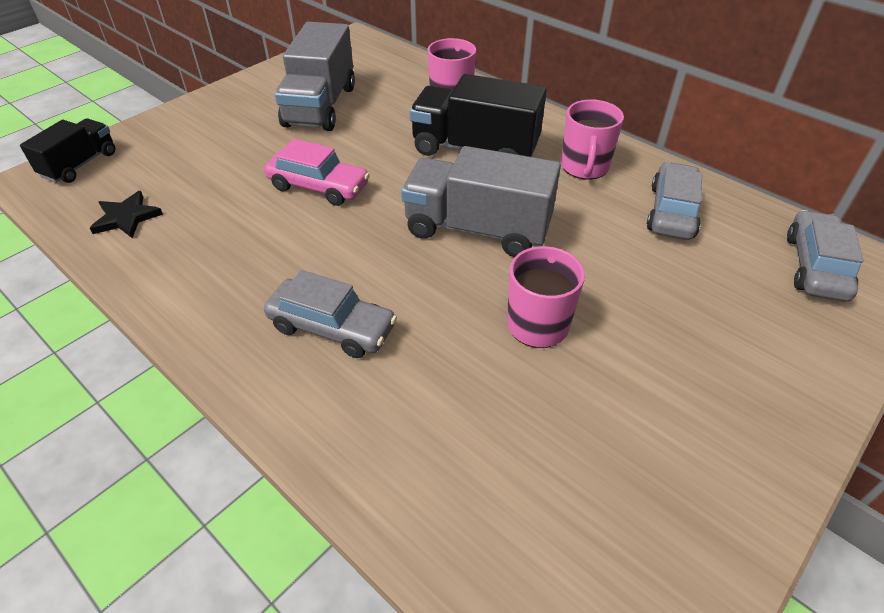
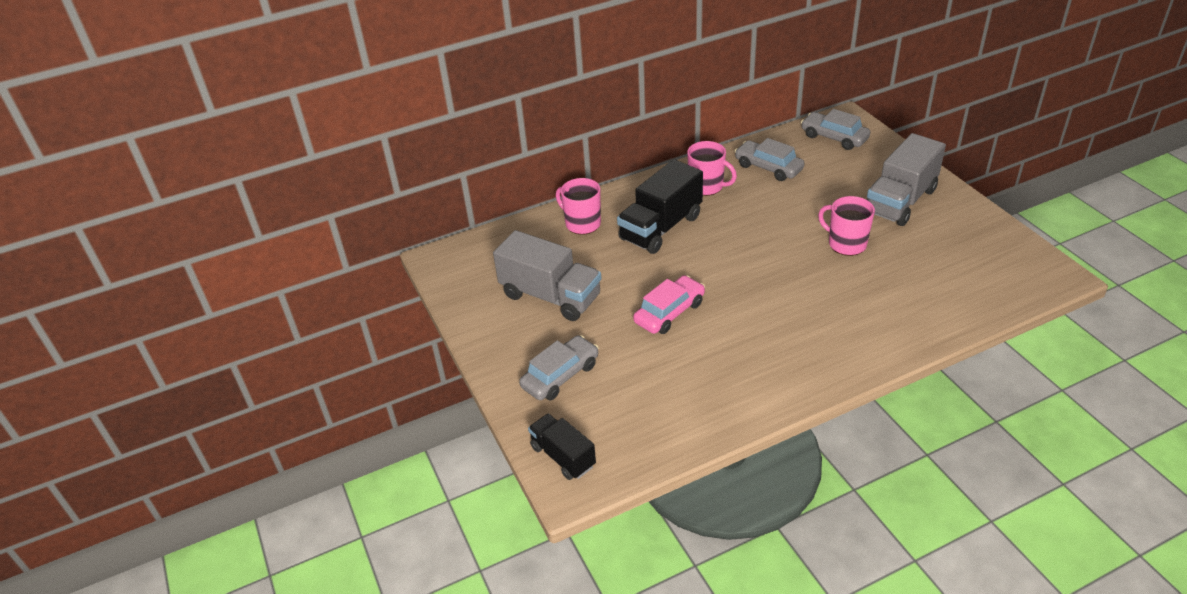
camera: 65 degrees left, 5 degrees down
(126, 217) = (661, 424): black star -> none
(332, 327) = (823, 326): grey car -> grey car (560, 376)
(477, 229) = (752, 247): grey truck -> grey truck (900, 201)

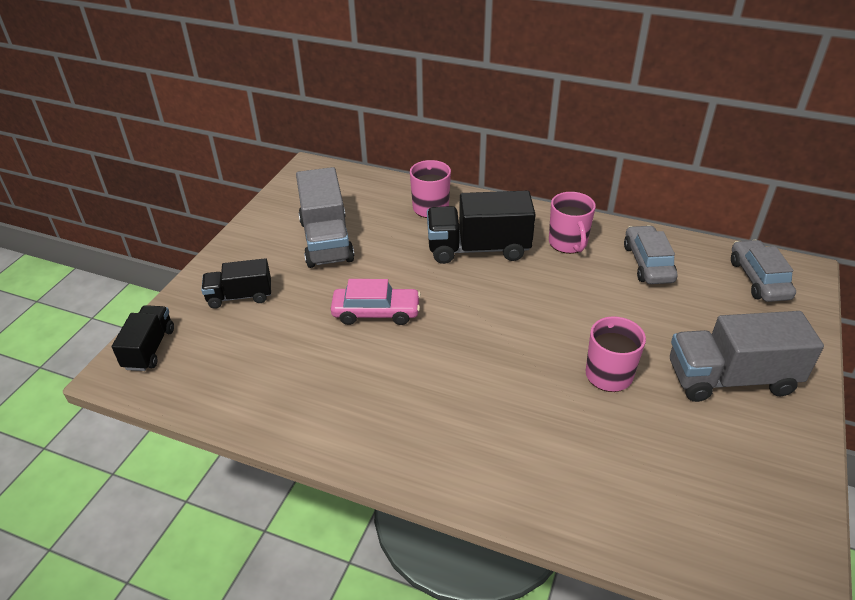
camera: 45 degrees right, 0 degrees up
(560, 376) = (240, 296): grey car -> black truck

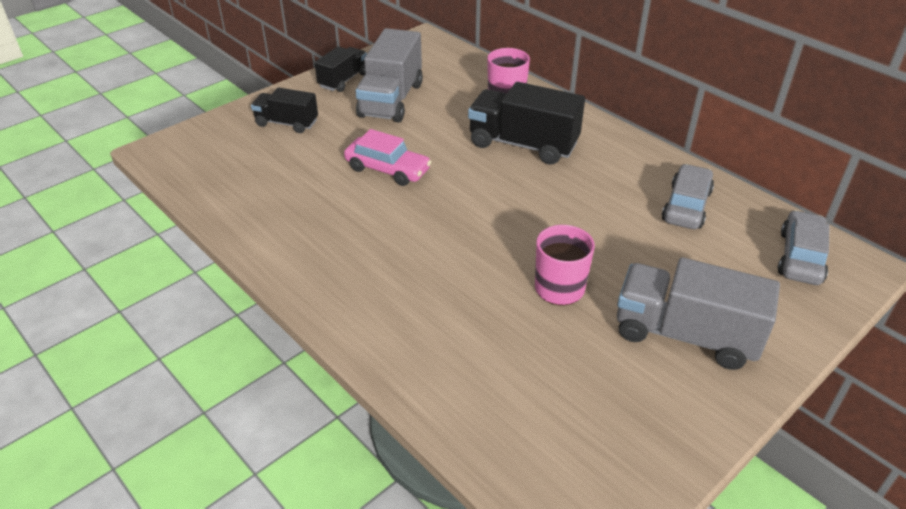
camera: 25 degrees right, 0 degrees up
(149, 349) = (190, 141): black truck -> black truck (343, 80)
(568, 243) = (616, 165): pink mug -> none

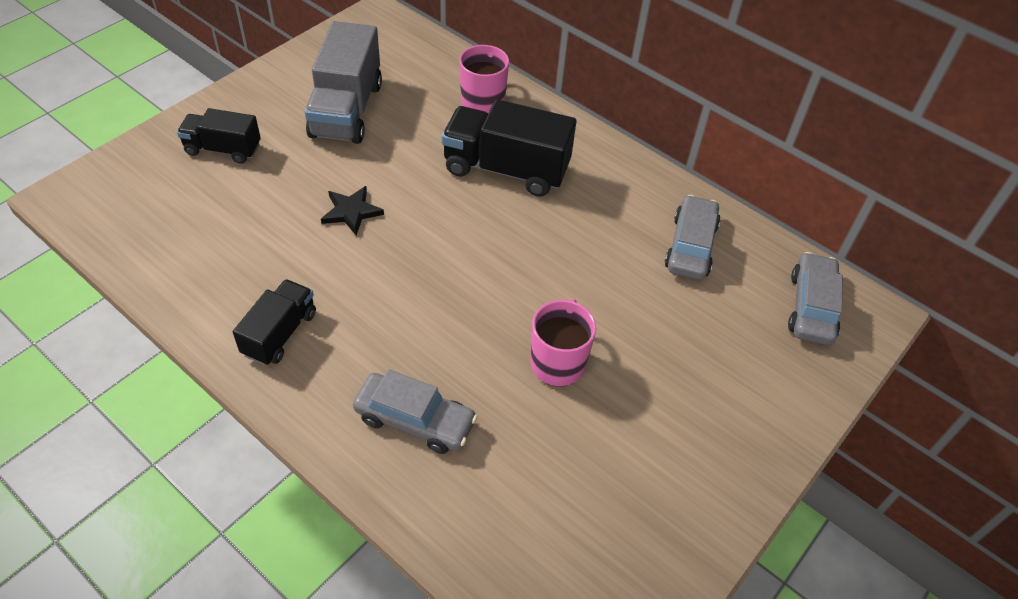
camera: 10 degrees left, 10 degrees up
(343, 80) = (286, 82): black truck -> black truck (280, 333)
(387, 169) = (351, 211): pink car -> black star
(427, 323) = (415, 420): none -> grey car
(685, 334) = (693, 414): grey truck -> none

